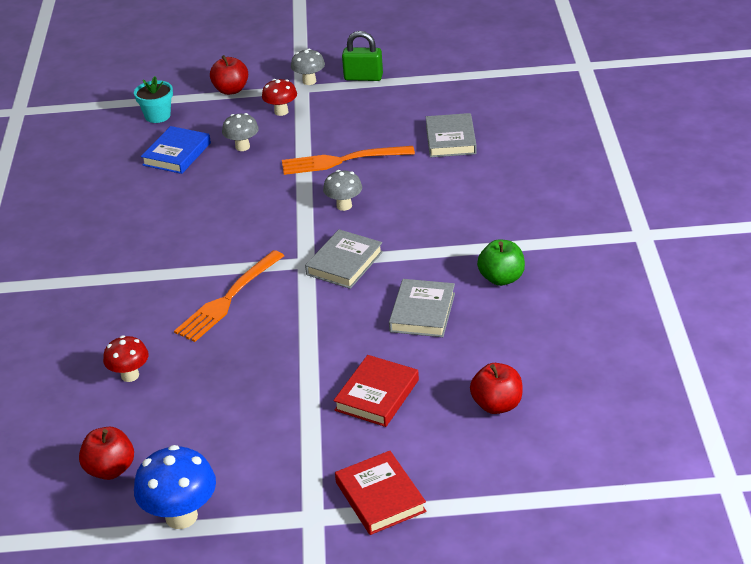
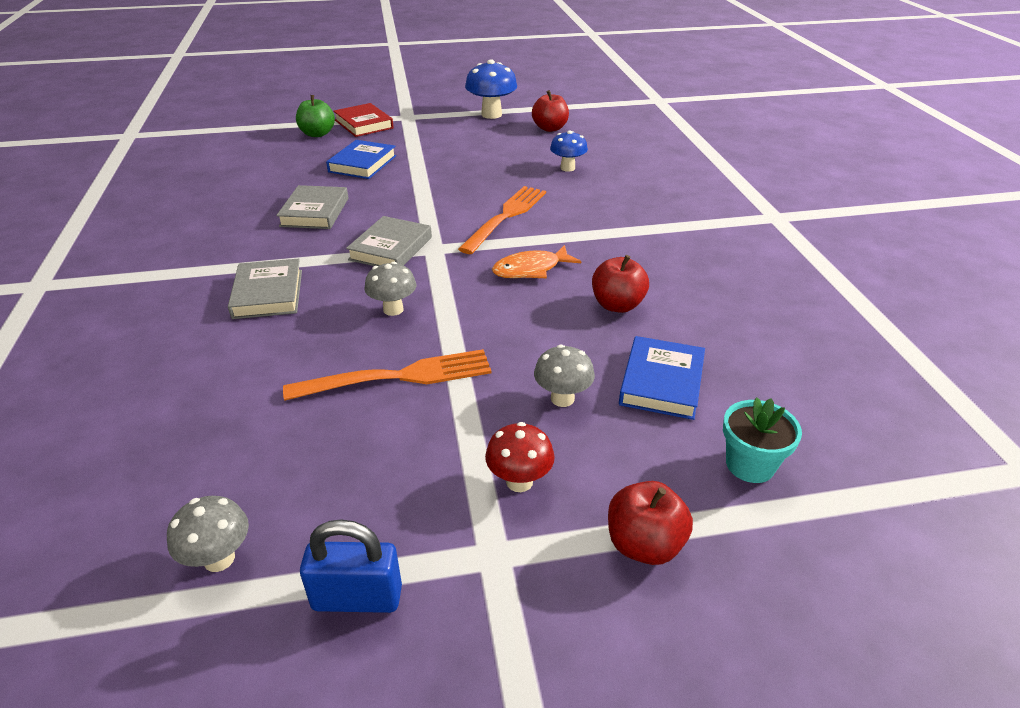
camera: 170 degrees right, 0 degrees up
(130, 375) = (567, 168): red mushroom -> blue mushroom
(227, 237) = (530, 269): none -> orange fish
(309, 81) = (480, 580): grey mushroom -> grey mushroom (219, 559)
(363, 77) = (357, 598): green padlock -> blue padlock
(377, 395) = (362, 164): red book -> blue book
(450, 139) = (217, 422): grey book -> grey book (268, 294)
(497, 405) = (269, 162): red apple -> red apple (617, 305)
(501, 278) = (225, 240): green apple -> green apple (317, 134)

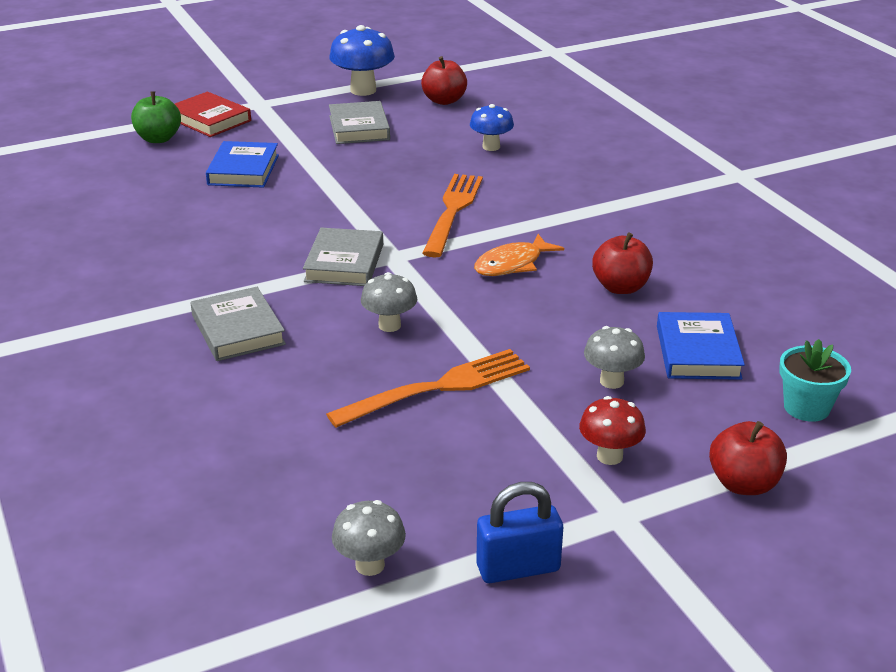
camera: 15 degrees left, 5 degrees down
(315, 212) = (226, 234): grey book -> grey book (359, 128)

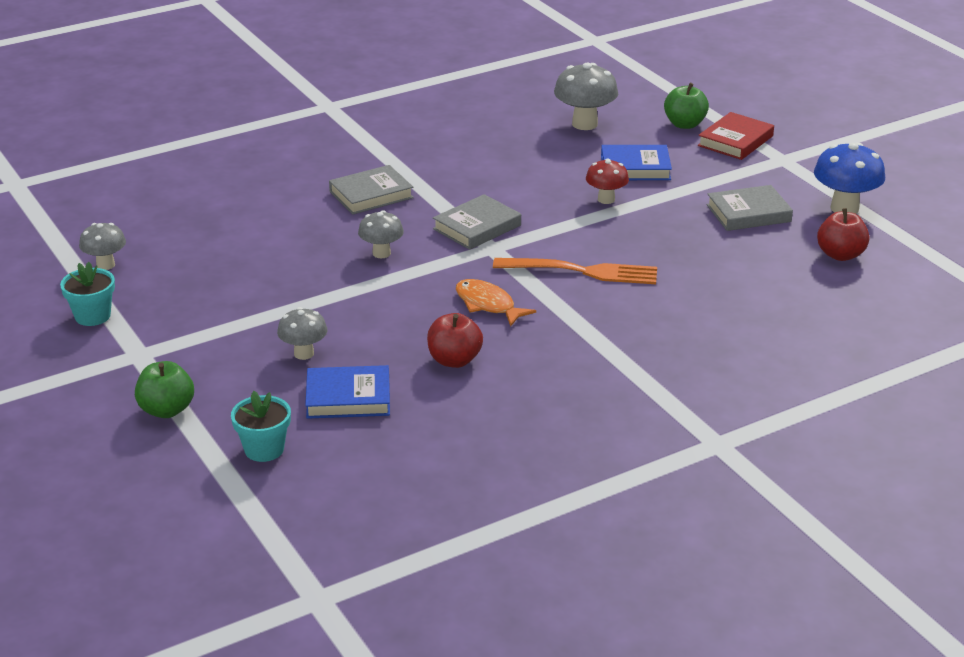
camera: 85 degrees right, 0 degrees up
(124, 188) = (584, 124): none -> grey mushroom
(344, 263) = (477, 227): grey book -> grey book turned 45 degrees counterclockwise
(437, 388) = (295, 278): orange fork -> none
(491, 147) = (732, 286): blue mushroom -> none
(518, 568) = (92, 316): blue padlock -> turquoise flower pot
(609, 456) = (206, 351): red mushroom -> red mushroom (606, 199)
(743, 484) = (166, 410): red apple -> green apple

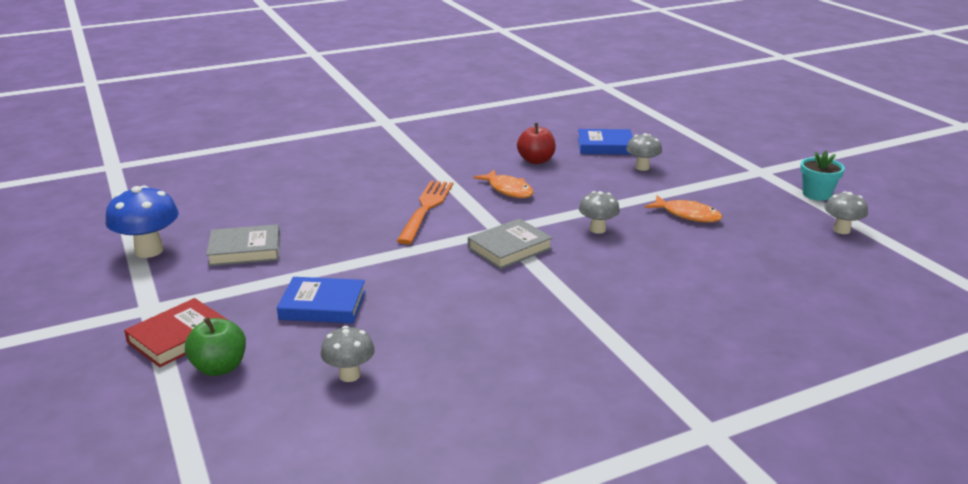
camera: 175 degrees left, 5 degrees down
(166, 410) = (720, 145): green apple -> none
(264, 449) = (650, 128): turquoise flower pot -> none
(272, 277) = (687, 215): none -> orange fish
(371, 195) = (618, 286): grey book -> none
(582, 271) = (426, 209): orange fork -> orange fork turned 90 degrees clockwise
(584, 124) = (349, 375): grey mushroom -> grey mushroom, size x0.62
(606, 199) = (374, 270): red mushroom -> none
(840, 255) = (201, 212): red apple -> none

